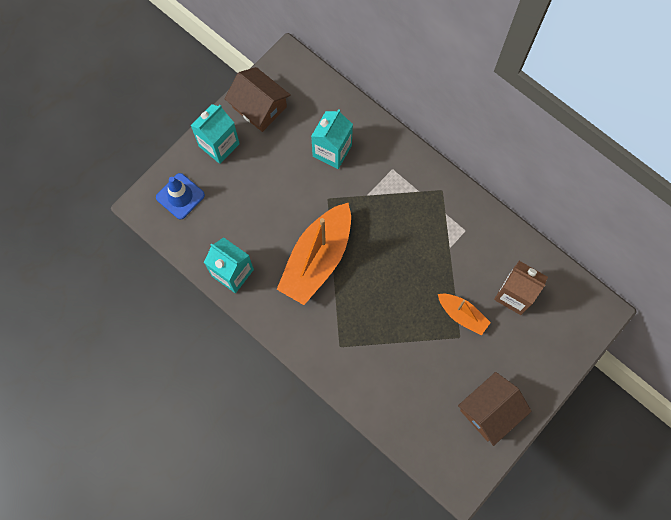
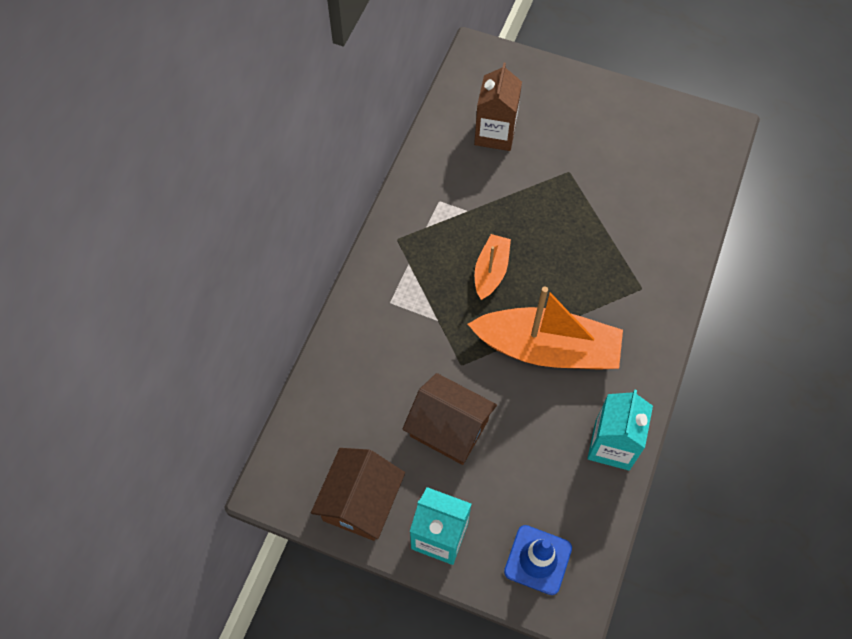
camera: 110 degrees left, 10 degrees down
(332, 151) = (392, 382): turquoise carton -> none
(462, 315) = (542, 176): orange boat -> orange boat (491, 271)
(490, 410) = (634, 123): brown house -> brown house (449, 428)

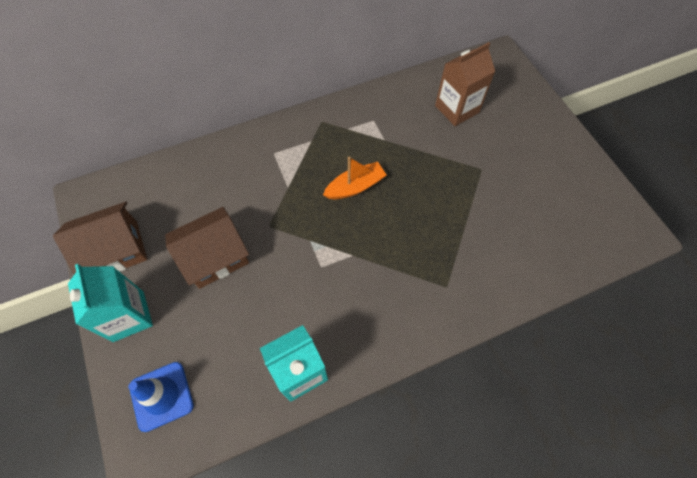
camera: 45 degrees right, 0 degrees up
(449, 428) = (215, 256): brown house -> brown house turned 75 degrees clockwise
(547, 349) = (333, 266): orange boat -> none

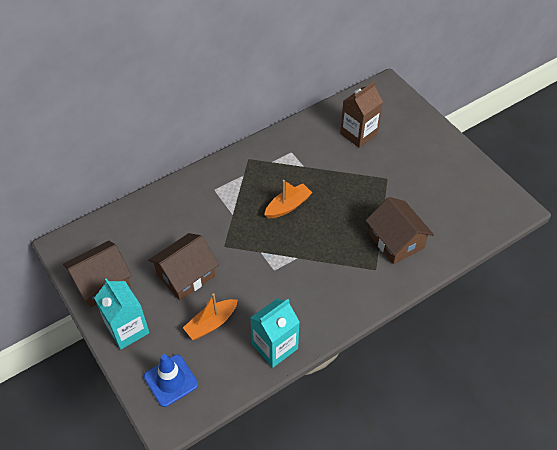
camera: 10 degrees left, 10 degrees down
(229, 326) = (211, 323): none -> orange boat
(479, 252) = (396, 241): none -> brown house

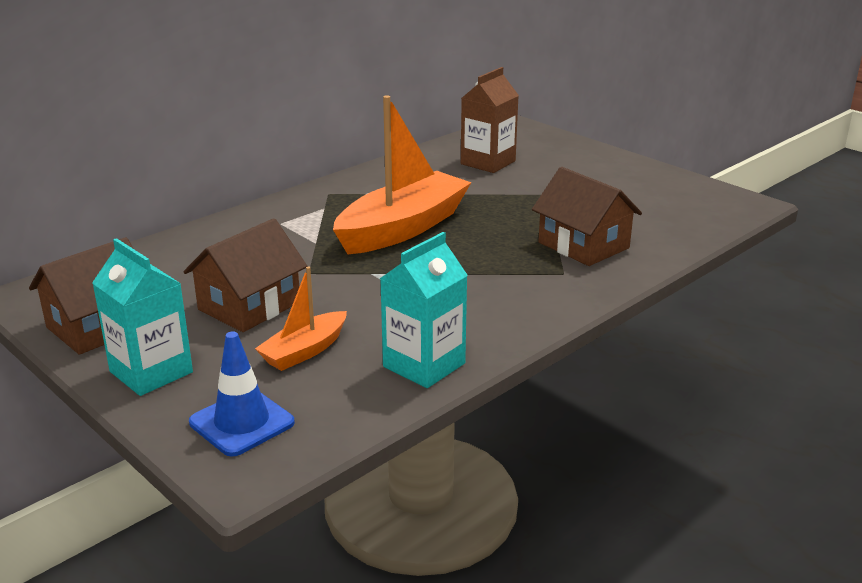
camera: 10 degrees left, 25 degrees down
(288, 206) = (402, 228): orange boat -> orange boat, size x1.95

